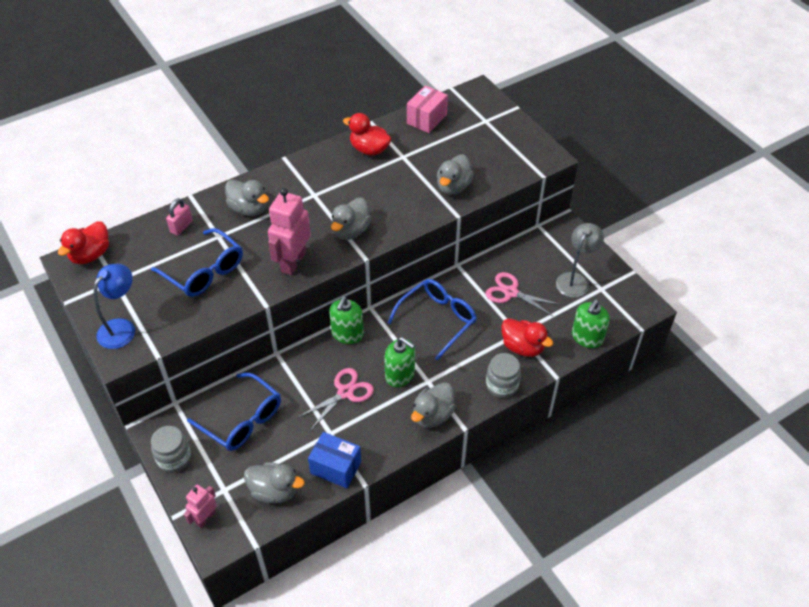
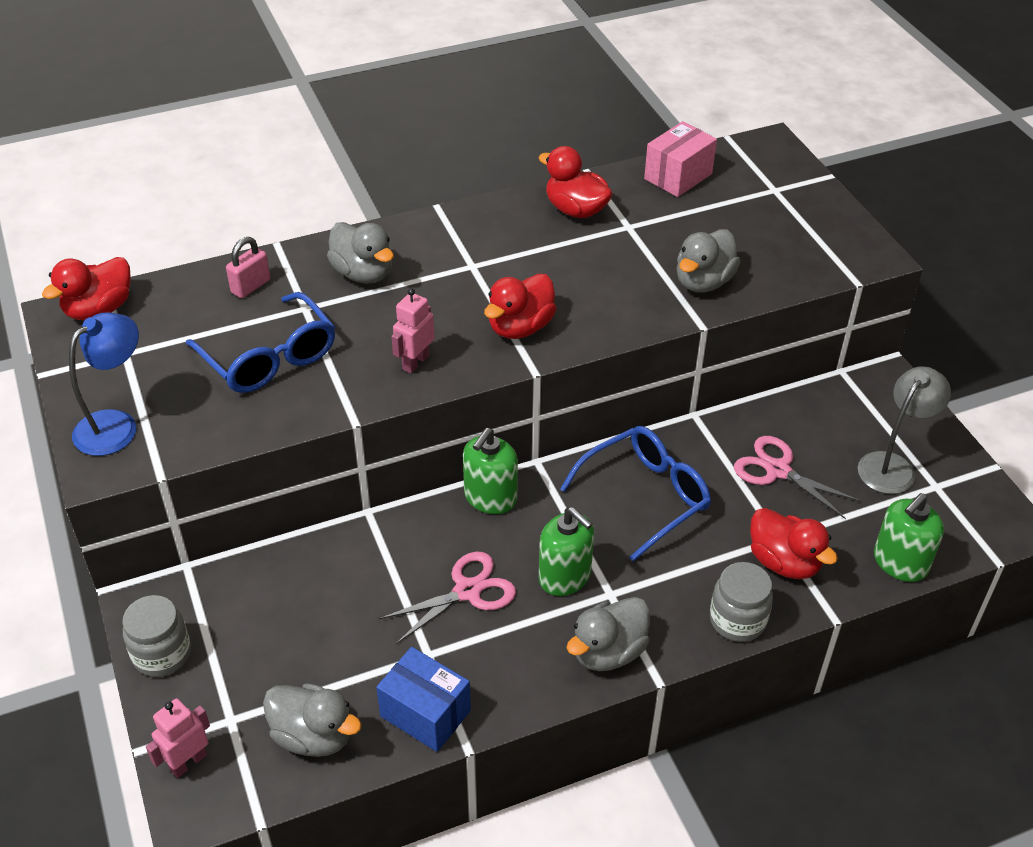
camera: 10 degrees right, 5 degrees down
(242, 420) = (288, 610): blue glasses -> none
(293, 262) = (415, 362): pink robot -> pink robot, size x0.57
(351, 231) = (520, 327): grey duck -> red duck

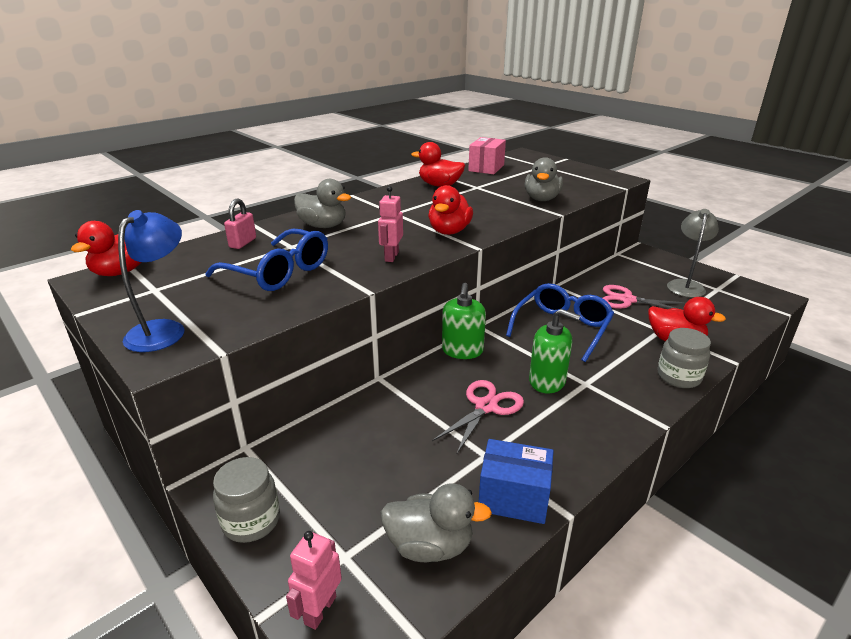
camera: 20 degrees left, 15 degrees down
(608, 652) = (614, 417): grey duck -> none
(900, 562) = (738, 326): green soap dispenser -> none

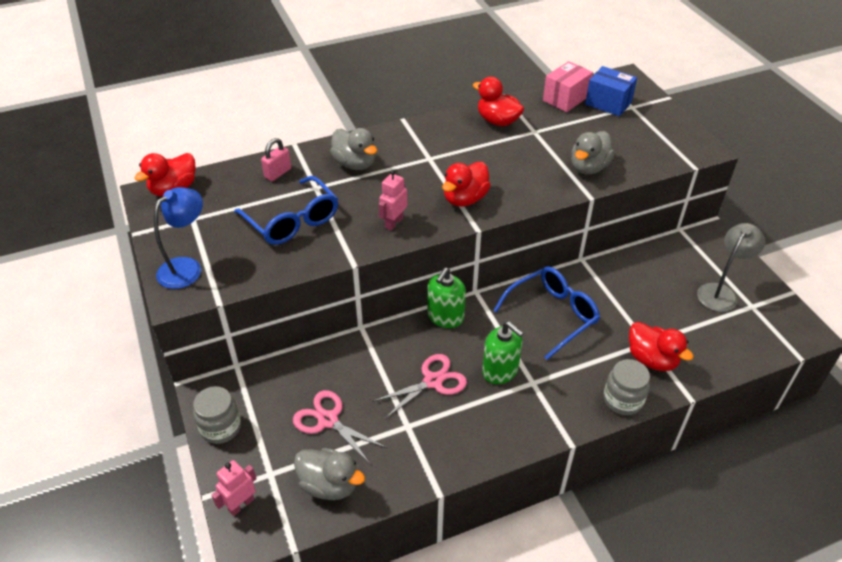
camera: 20 degrees right, 15 degrees up
(513, 497) = (407, 468): blue box -> blue box (608, 103)
(627, 300) = (642, 296): pink scissors -> pink scissors (328, 420)

